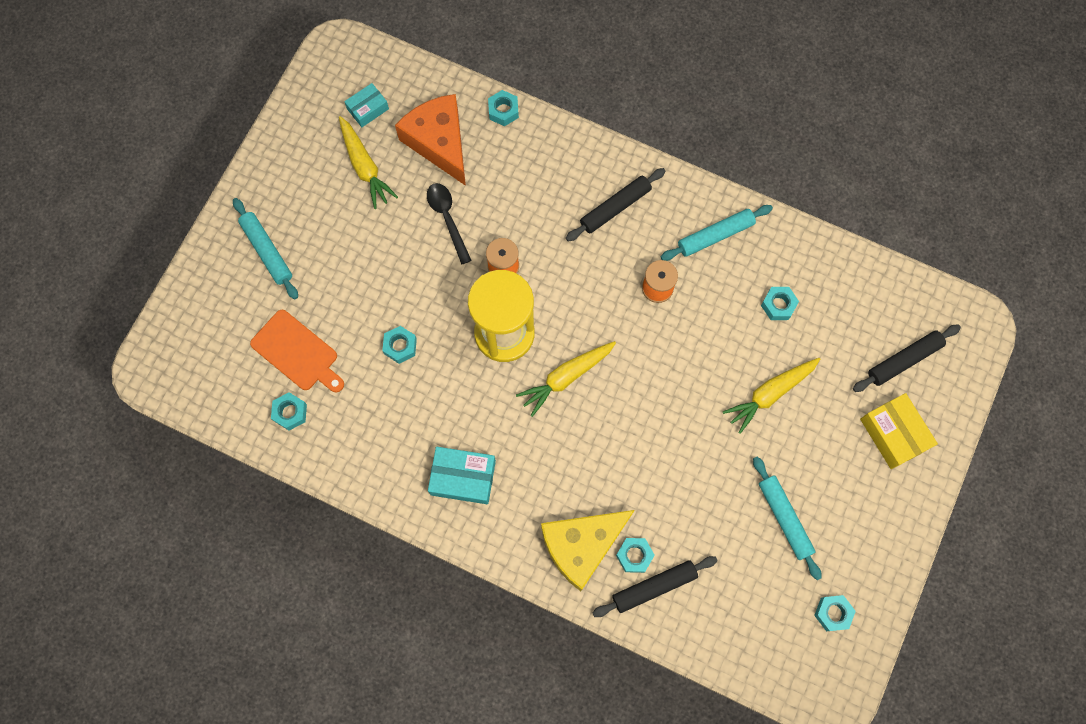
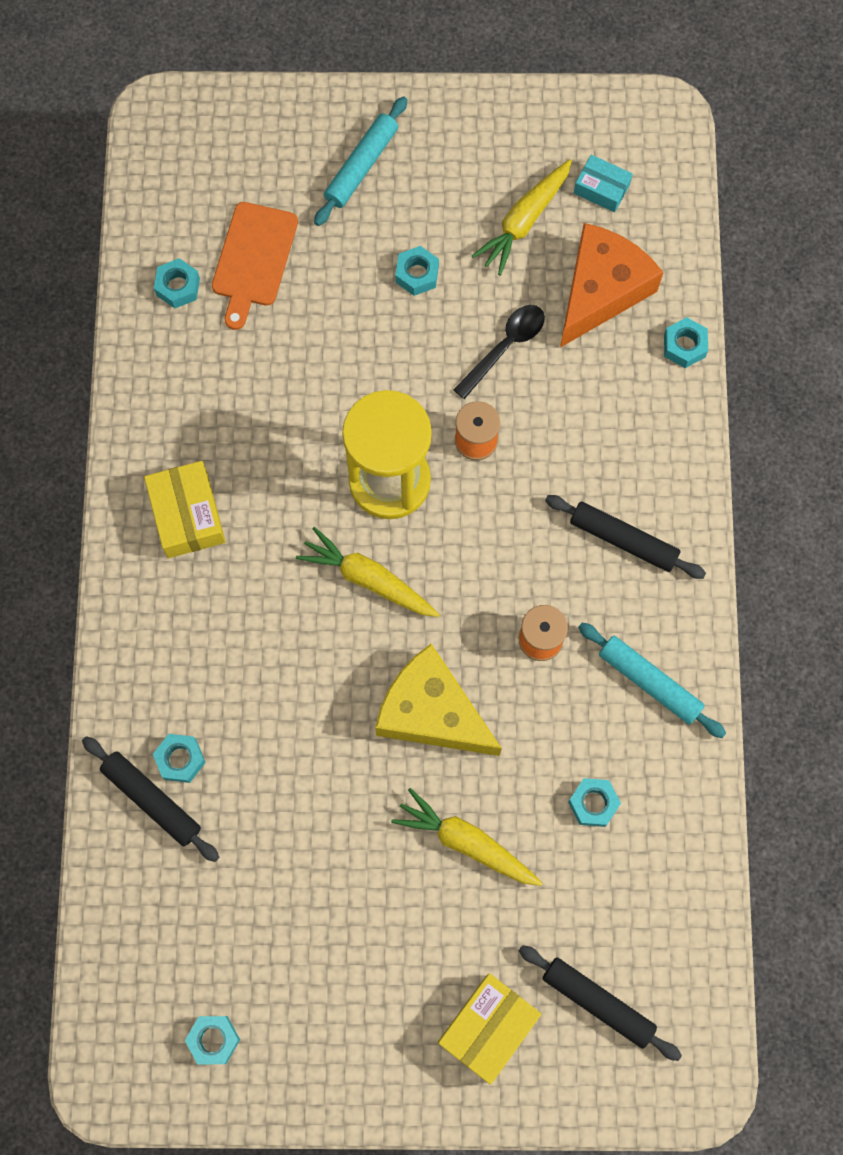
camera: 65 degrees right, 0 degrees up
(400, 346) = (315, 369): turquoise nut -> turquoise nut (417, 274)
(463, 478) = (187, 515): turquoise box -> yellow box
(582, 545) = (165, 691): yellow cheese -> yellow cheese (431, 712)
(784, 518) = (309, 928): turquoise rolling pin -> none

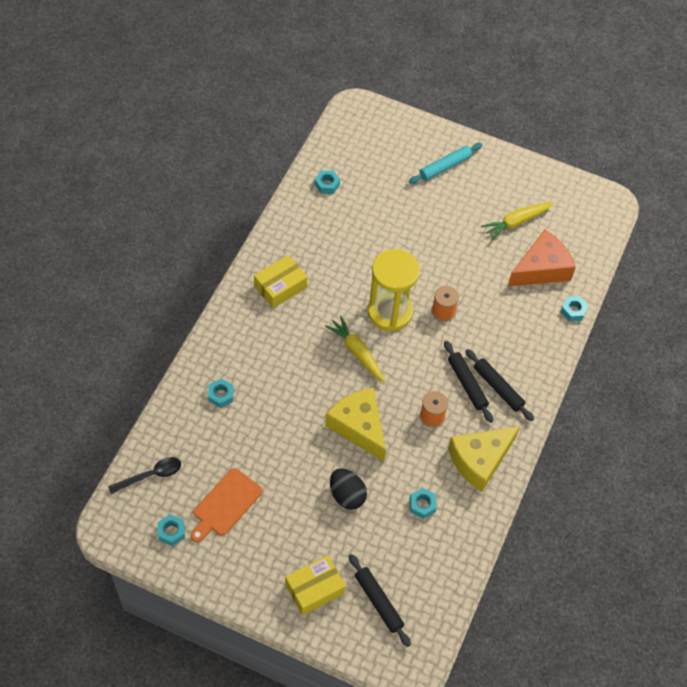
camera: 20 degrees right, 15 degrees down
(152, 800) = (197, 408): black rolling pin -> black rolling pin (467, 384)
(187, 515) = (280, 287): yellow box -> yellow box turned 45 degrees clockwise
(253, 259) = (370, 187): orange cutting board -> orange cutting board (225, 504)
(417, 274) = (449, 225): turquoise nut -> none
(466, 842) = (347, 495): yellow carrot -> black egg
(505, 347) = (479, 275): black spoon -> black spoon (150, 475)
(601, 189) = (563, 223): turquoise box -> none
(649, 682) = (480, 460): turquoise rolling pin -> yellow cheese

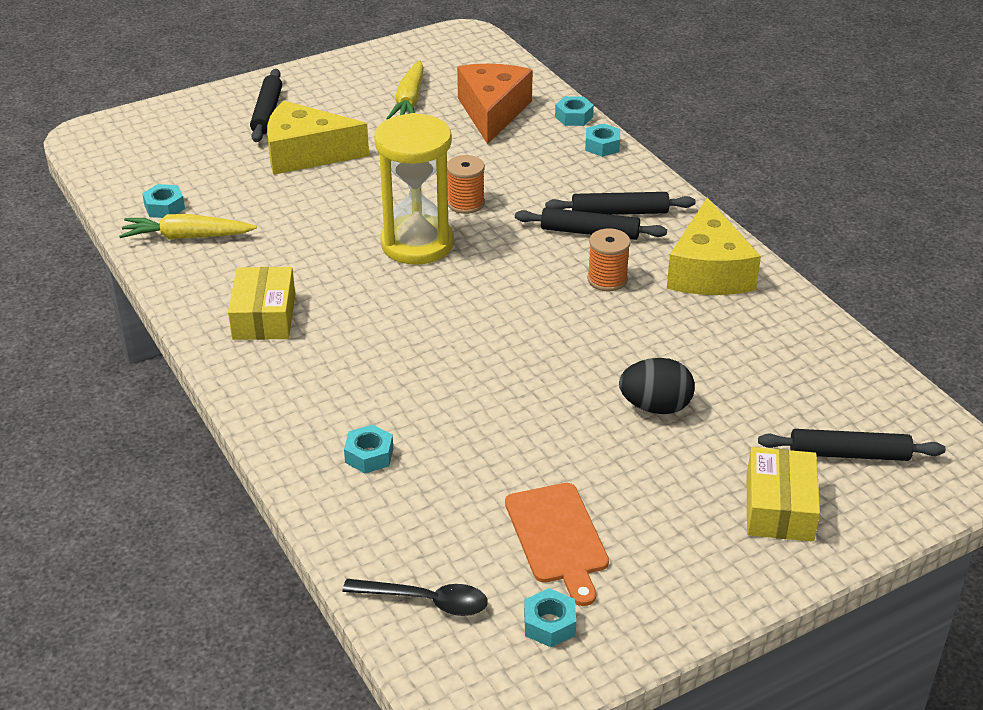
camera: 50 degrees left, 20 degrees down
(150, 475) = (425, 601): black spoon -> black spoon turned 90 degrees clockwise
(357, 352) = (445, 297): yellow carrot -> yellow carrot (187, 237)
(359, 427) = (559, 347): yellow cheese -> yellow cheese (306, 154)
(422, 505) = (731, 347): turquoise nut -> turquoise nut (602, 146)
(445, 167) = (267, 112): turquoise rolling pin -> black rolling pin

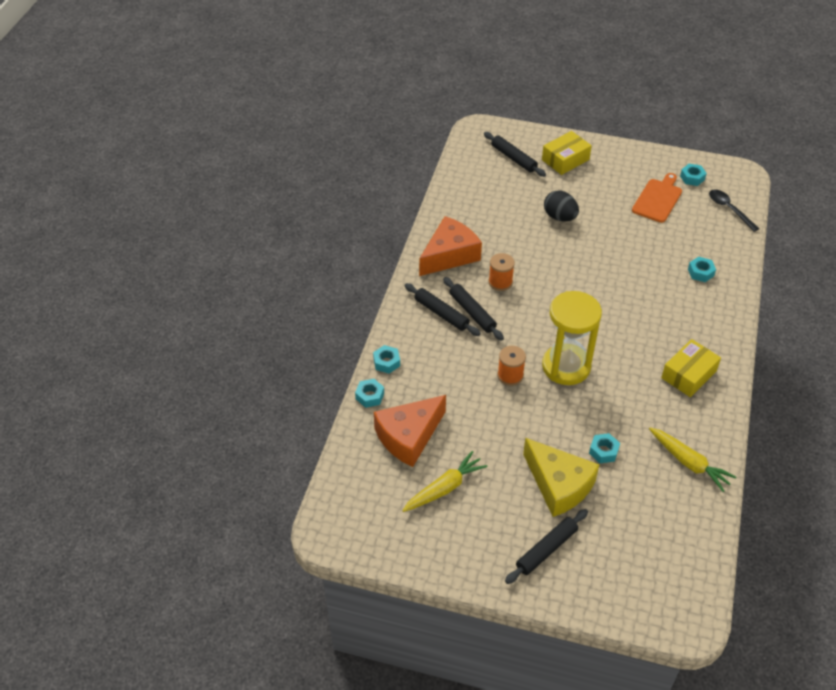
camera: 135 degrees left, 10 degrees up
(164, 207) = (685, 500): turquoise nut -> turquoise nut (603, 451)
(708, 271) = (449, 255): yellow cheese -> orange cheese

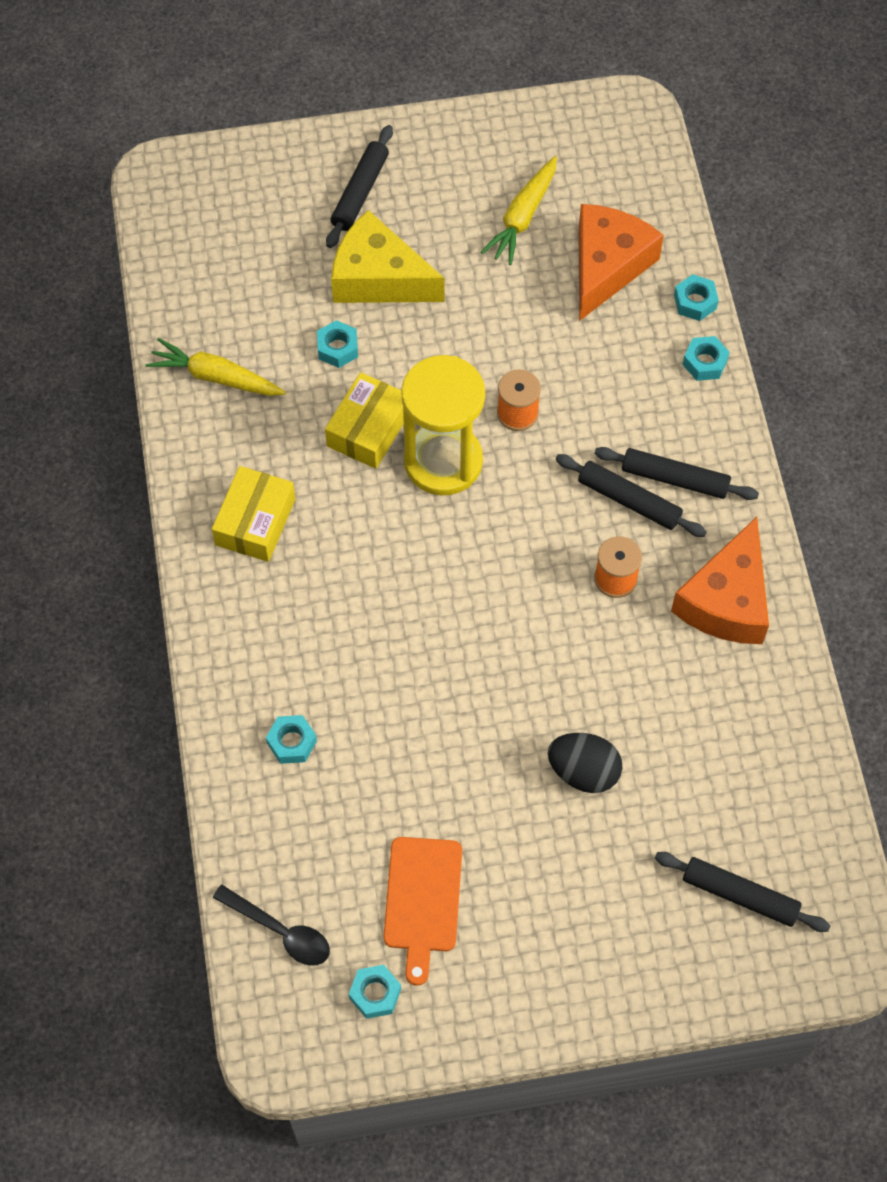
camera: 155 degrees right, 15 degrees up
(565, 159) = (640, 937): yellow box -> yellow box (369, 429)

